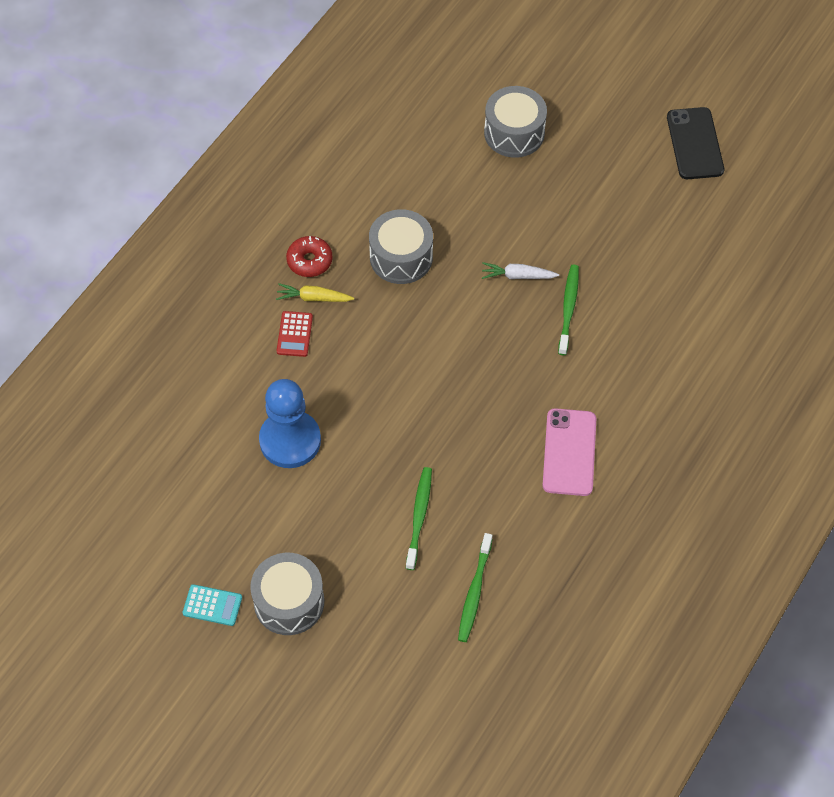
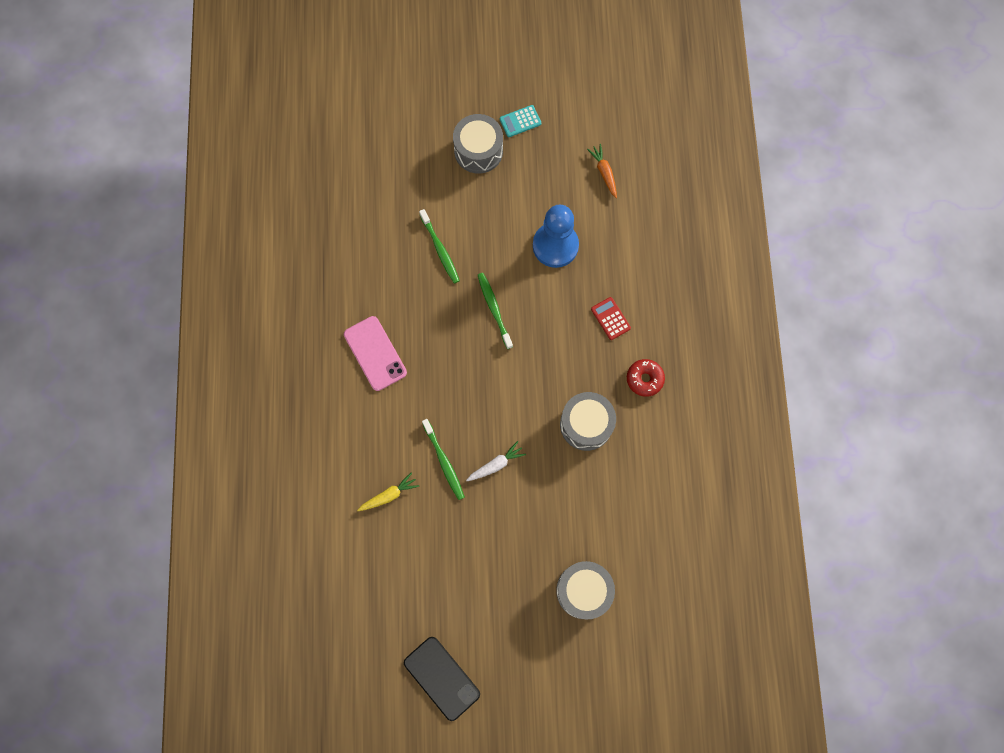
camera: 145 degrees right, 15 degrees up
(170, 484) = (604, 172): none -> orange carrot
(313, 298) = (619, 353): yellow carrot -> yellow carrot (389, 495)
(474, 592) = (374, 225): green toothbrush -> green toothbrush (494, 309)

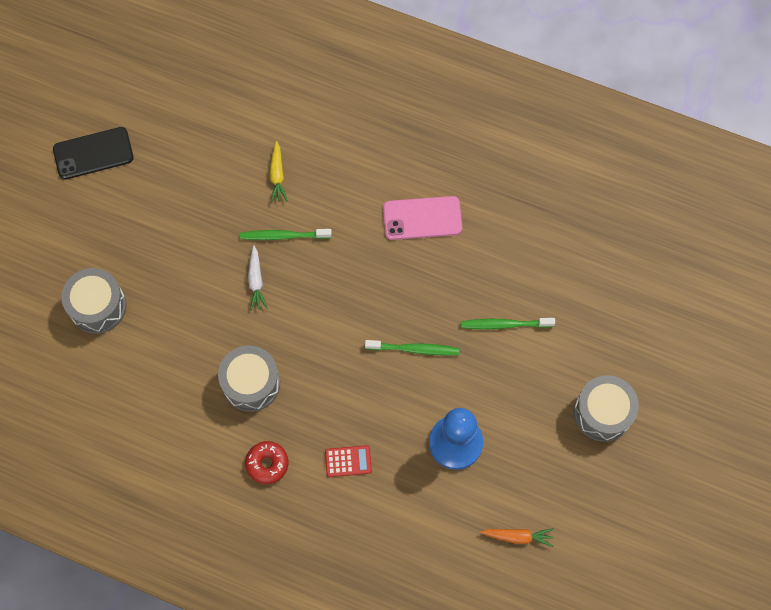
camera: 115 degrees right, 5 degrees down
(520, 121) = (620, 474): turquoise calculator -> none

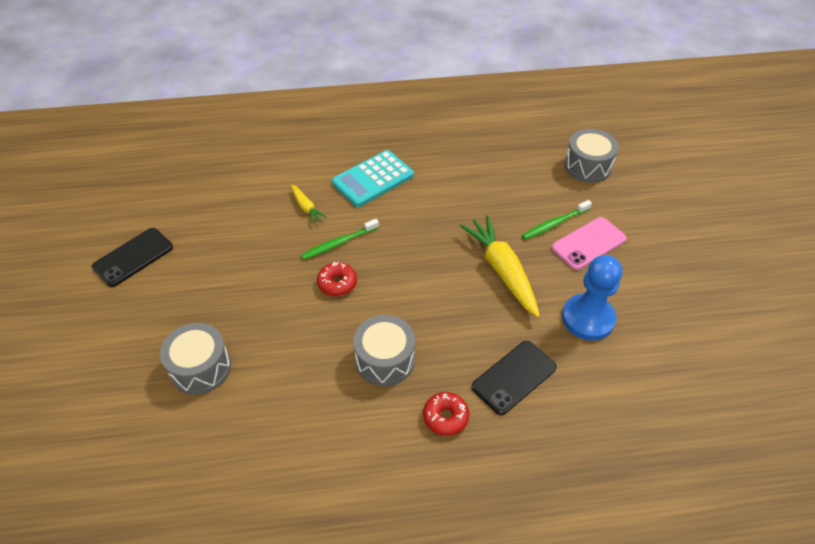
camera: 30 degrees left, 20 degrees down
(256, 281) = (337, 283): white carrot -> red donut
(348, 461) = (514, 377): red calculator -> black phone
(362, 172) = (373, 179): none -> turquoise calculator
(414, 349) = (502, 270): green toothbrush -> yellow carrot
(422, 218) = (439, 187): pink phone -> pink phone (588, 243)
(518, 536) = (695, 361): orange carrot -> none
(602, 413) = (673, 245): grey drum -> grey drum (587, 166)

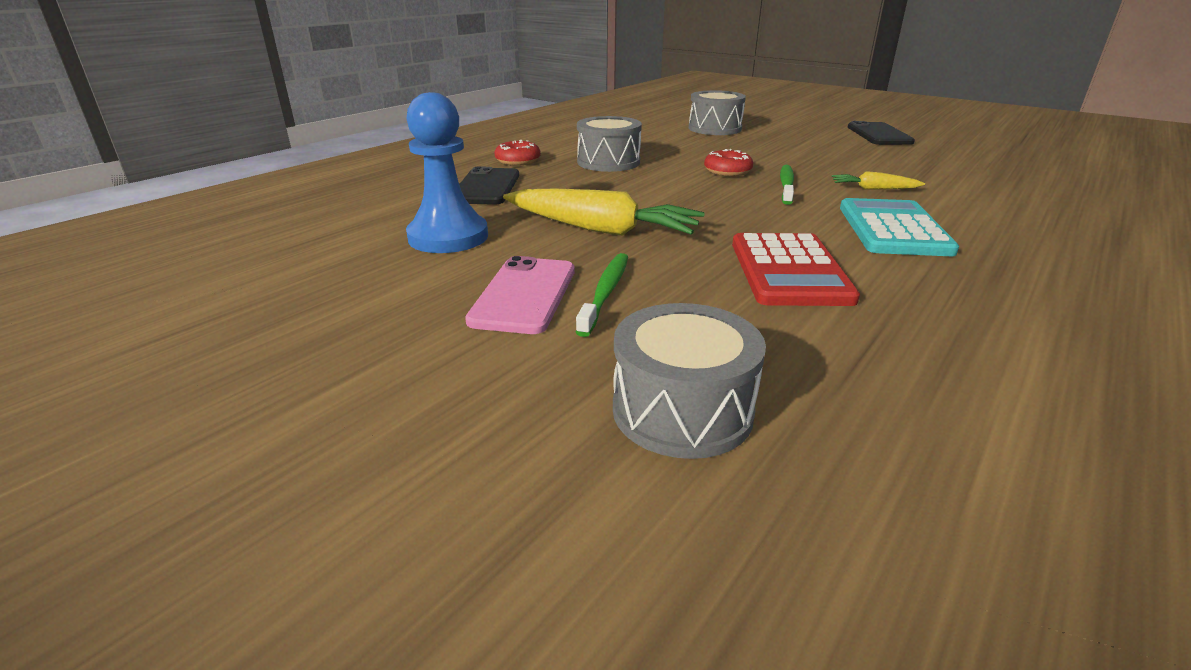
camera: 135 degrees right, 20 degrees down
(465, 188) = (789, 271): none -> red calculator

